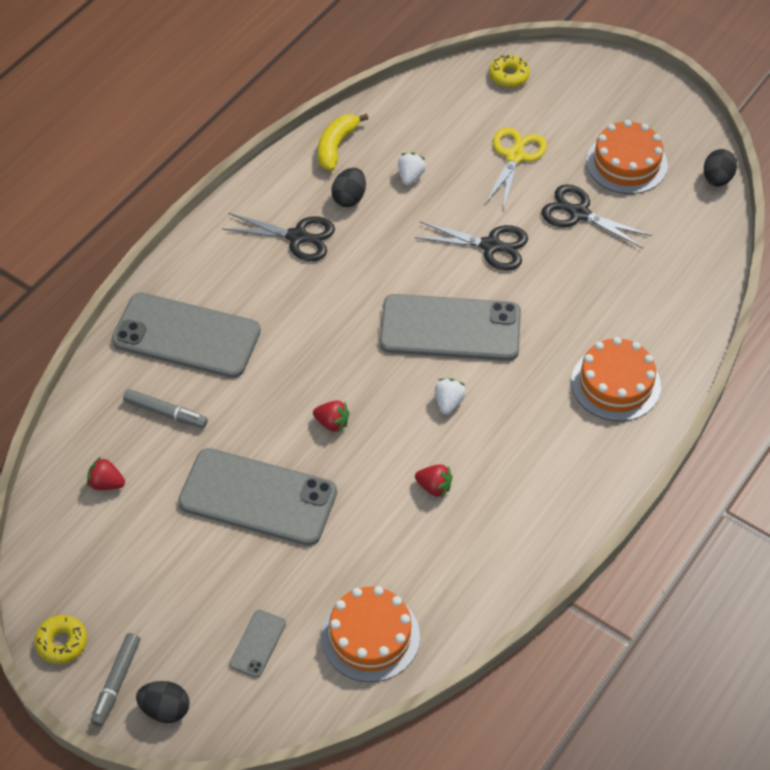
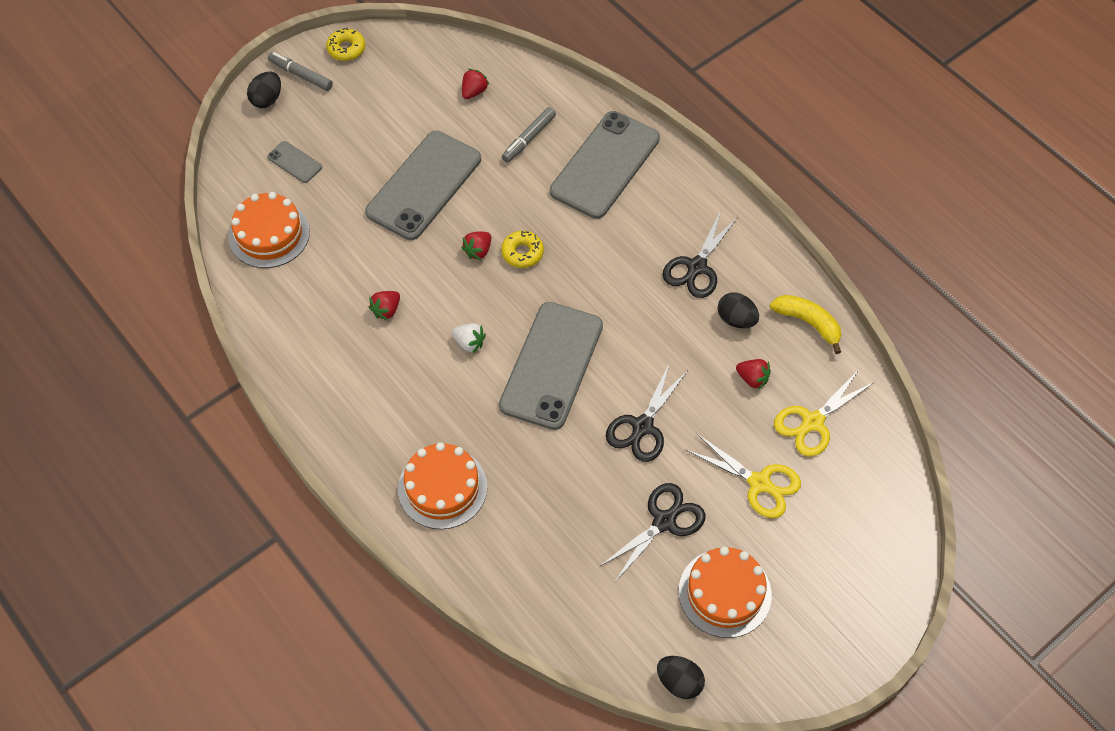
camera: 105 degrees right, 5 degrees up
(410, 176) = (752, 379): white strawberry -> red strawberry
(440, 130) = (813, 422): none -> yellow scissors
(508, 76) = (883, 511): yellow donut -> yellow donut (522, 253)

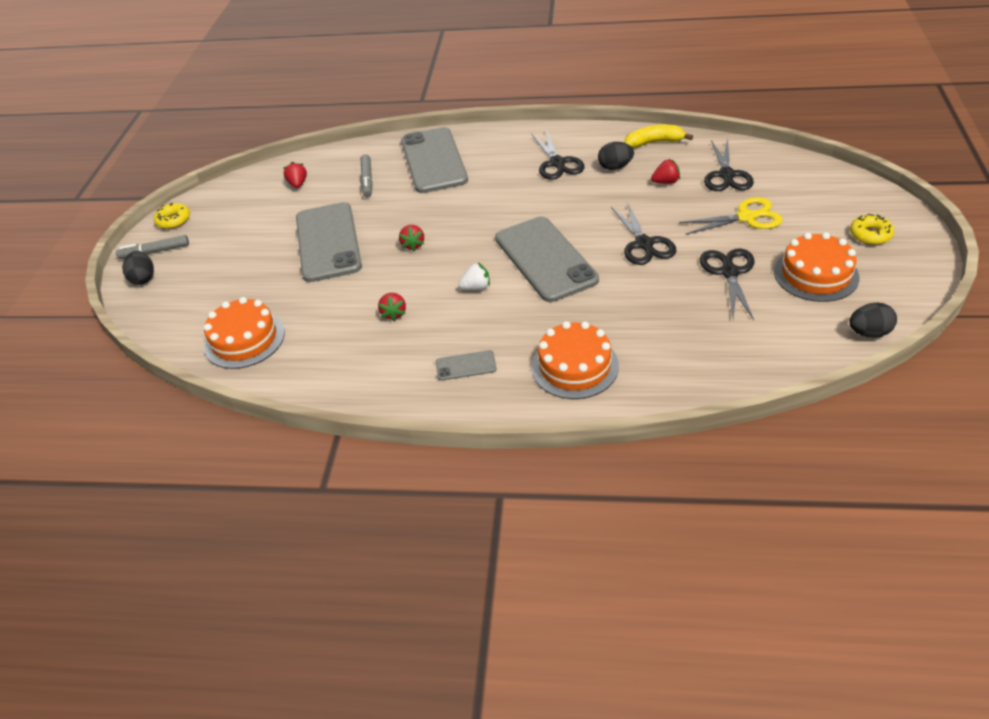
camera: 40 degrees left, 15 degrees down
(294, 162) = (212, 293): grey phone -> grey phone (466, 366)
(522, 253) = (443, 226): yellow donut -> yellow donut (870, 235)
(813, 422) = (726, 175): yellow scissors -> black scissors

